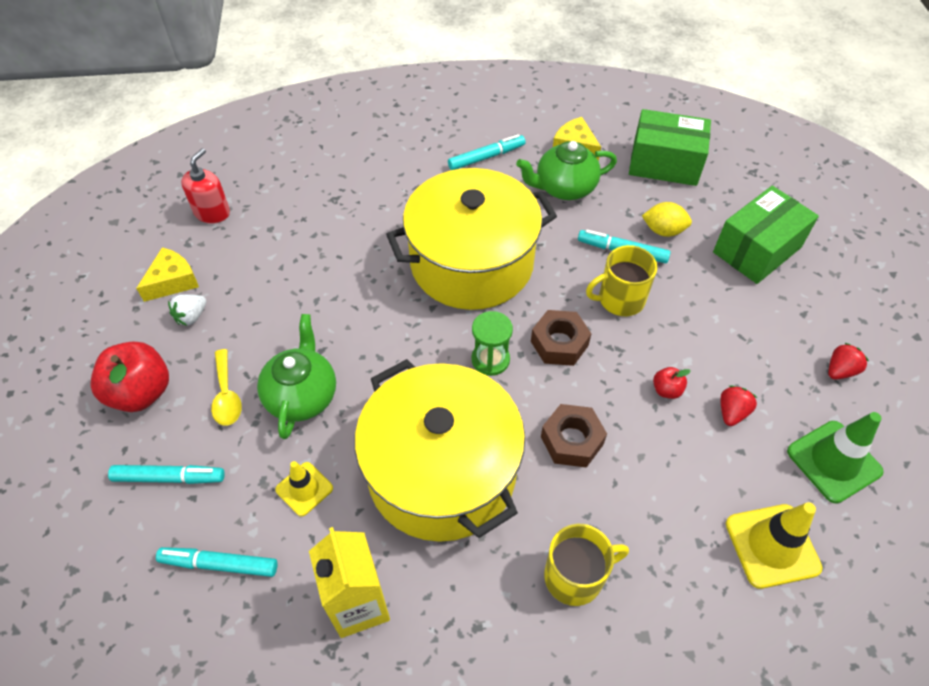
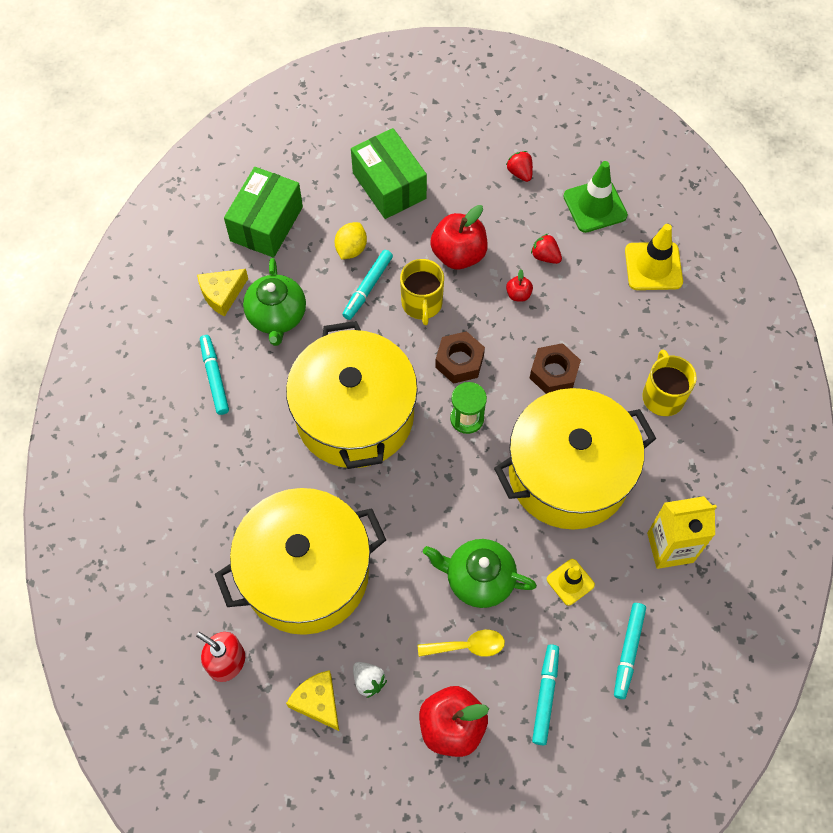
camera: 80 degrees left, 10 degrees up
(298, 252) = (306, 573): none -> yellow pot
(696, 324) = (458, 254): none -> red apple

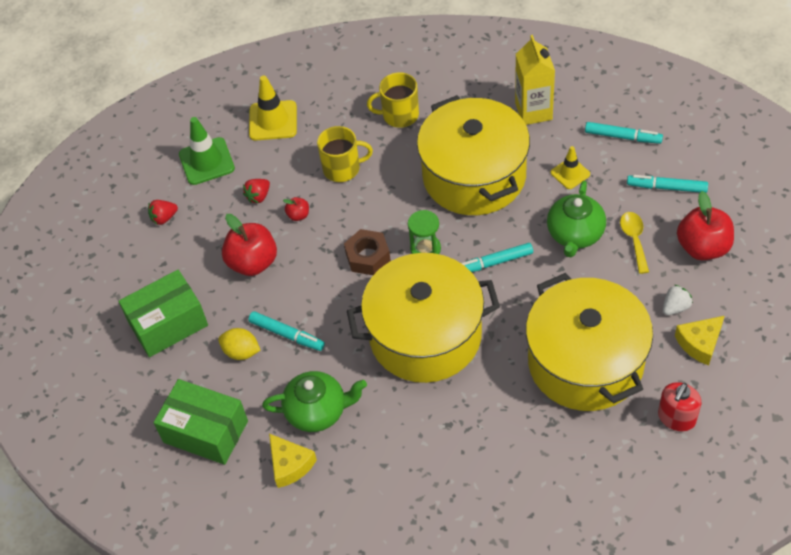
camera: 85 degrees left, 10 degrees down
(214, 377) = (387, 461): turquoise marker -> turquoise marker (493, 263)
(422, 304) = (306, 289): yellow mug -> yellow mug (342, 168)
(554, 373) = (379, 188): brown nut -> none

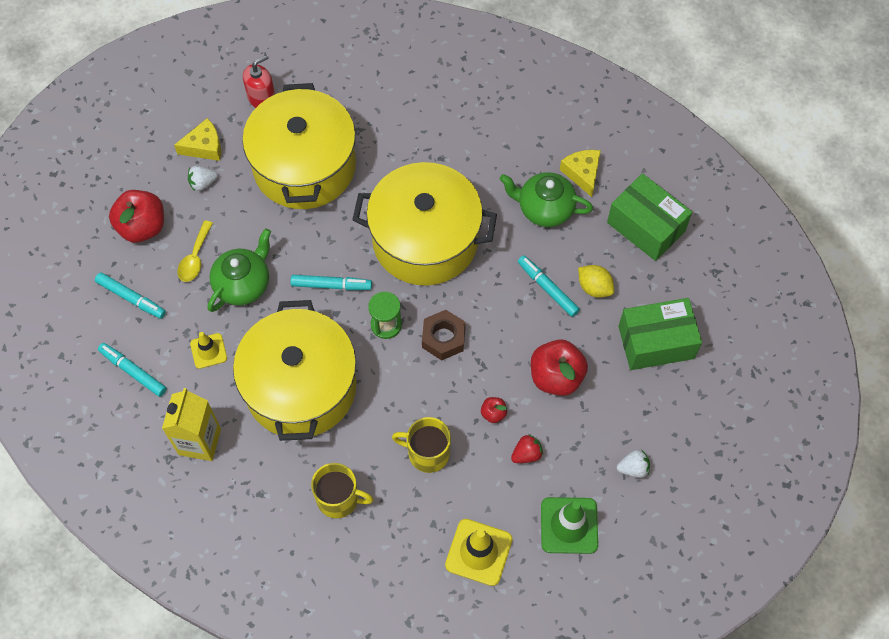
camera: 165 degrees left, 10 degrees up
(164, 218) = (633, 468): red strawberry -> white strawberry

